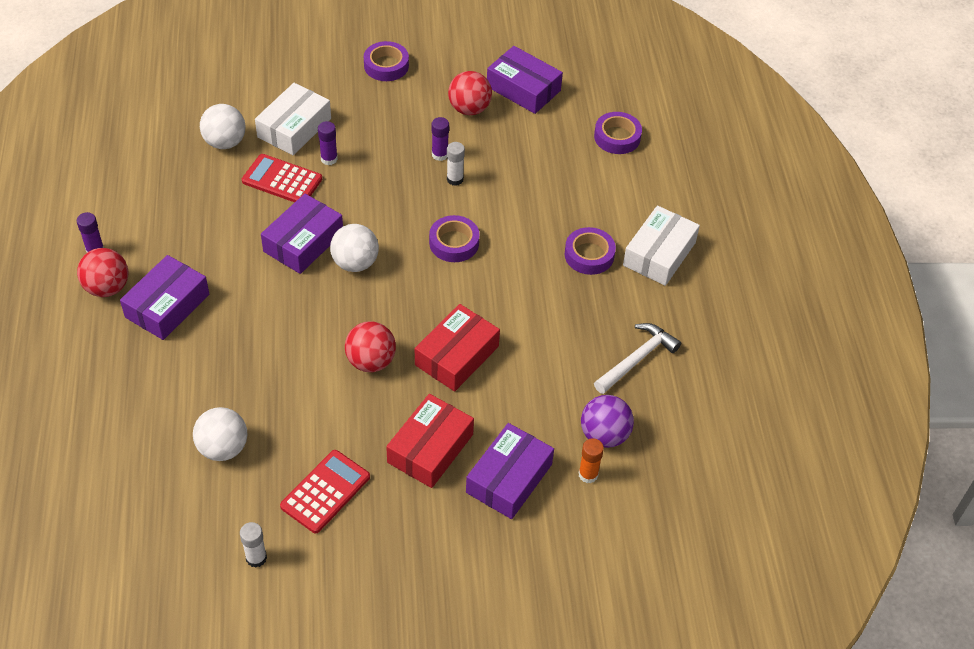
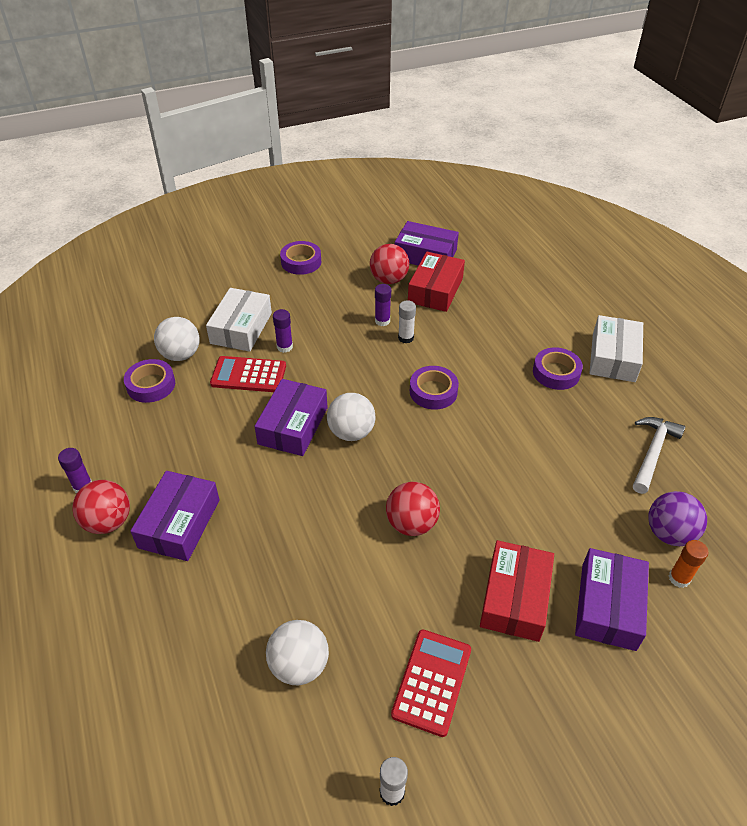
camera: 15 degrees left, 5 degrees down
(457, 356) = (490, 495): red box -> red box (435, 290)
(617, 137) = (522, 274): purple tape -> purple tape (151, 385)

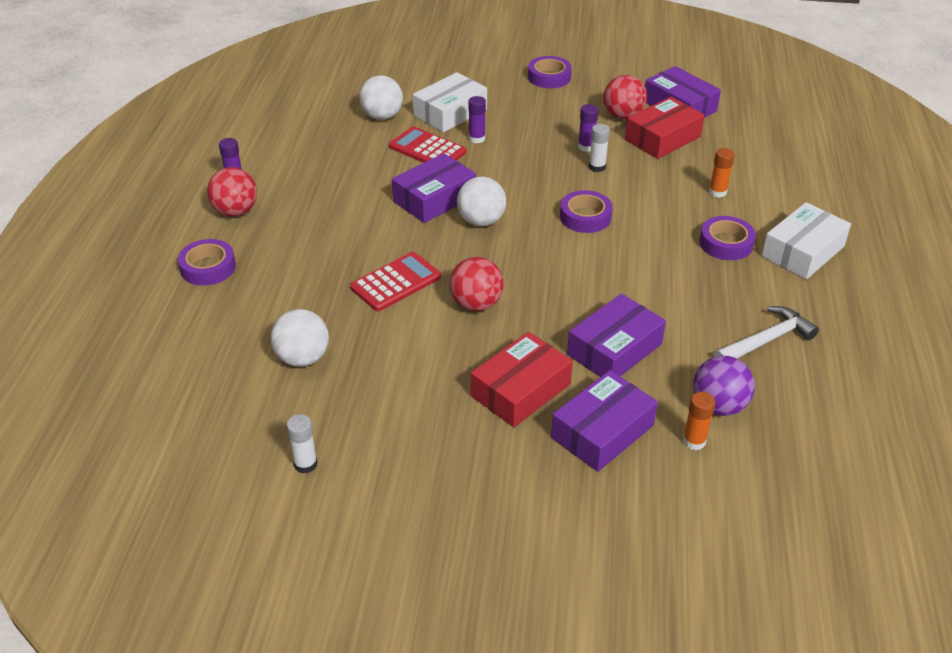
camera: 30 degrees right, 5 degrees down
(151, 385) = (340, 130): purple tape -> purple tape (208, 267)
(179, 523) = (287, 232): purple box -> purple box (614, 349)
(432, 682) = (397, 413): red calculator -> red calculator (396, 282)
(514, 326) = (717, 192): none -> orange glue stick

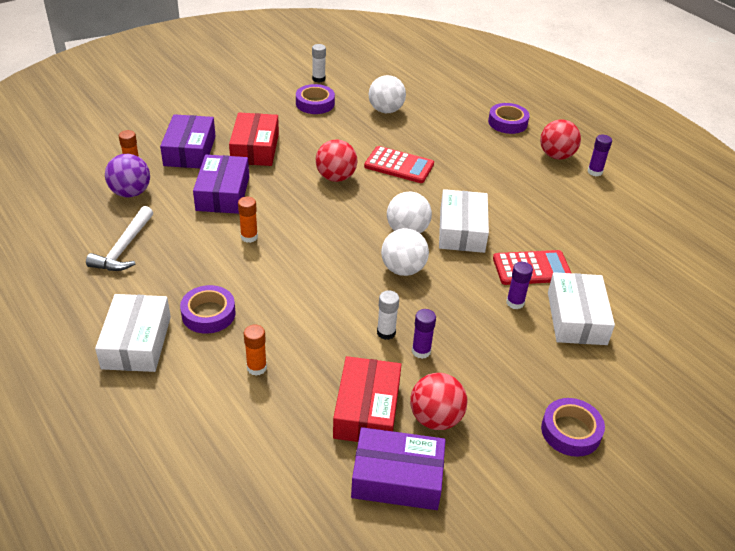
camera: 135 degrees right, 0 degrees up
(382, 116) = (614, 279): white ball -> white ball (403, 269)
(396, 282) = (399, 165): red calculator -> red calculator turned 75 degrees counterclockwise
(434, 198) = (462, 230): purple box -> white box
(585, 217) = (340, 276): purple tape -> purple tape (315, 103)
(631, 288) = (249, 237): none -> orange glue stick

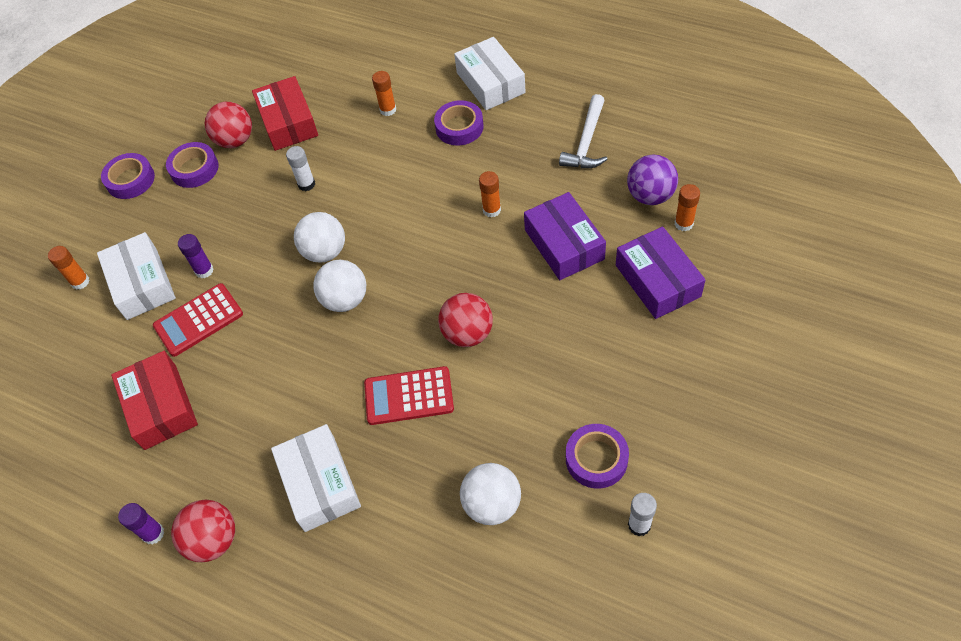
camera: 160 degrees right, 15 degrees up
(124, 248) = (586, 142): white hammer -> white hammer turned 150 degrees counterclockwise
(255, 148) = (593, 326): red box -> red box (160, 406)
(397, 478) = (245, 94): purple box -> none
(421, 351) = (269, 183): purple glue stick -> none
(462, 230) = (288, 332): white box -> white box (319, 483)
(507, 122) = (306, 584): purple tape -> purple tape (194, 169)
(638, 347) = (80, 282): none -> orange glue stick

